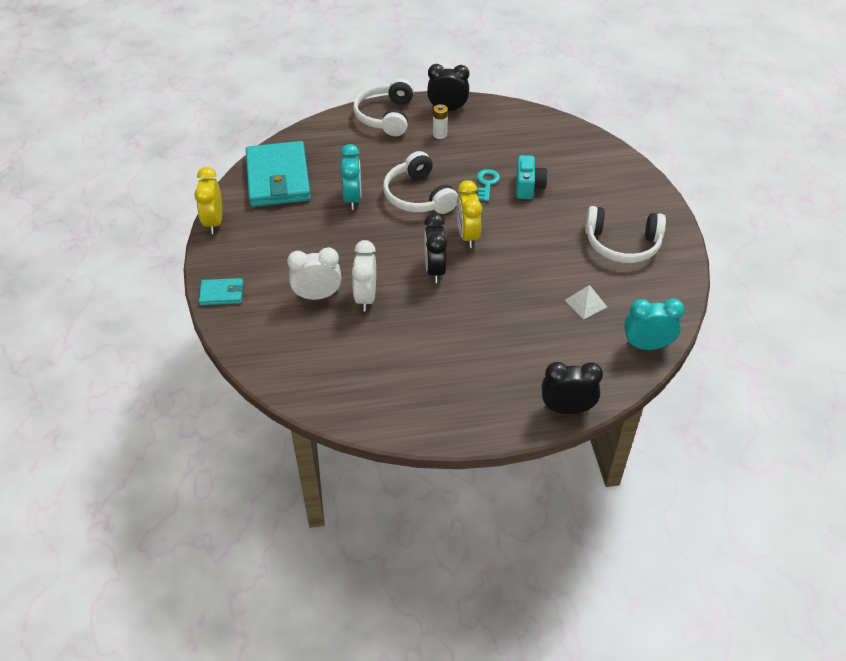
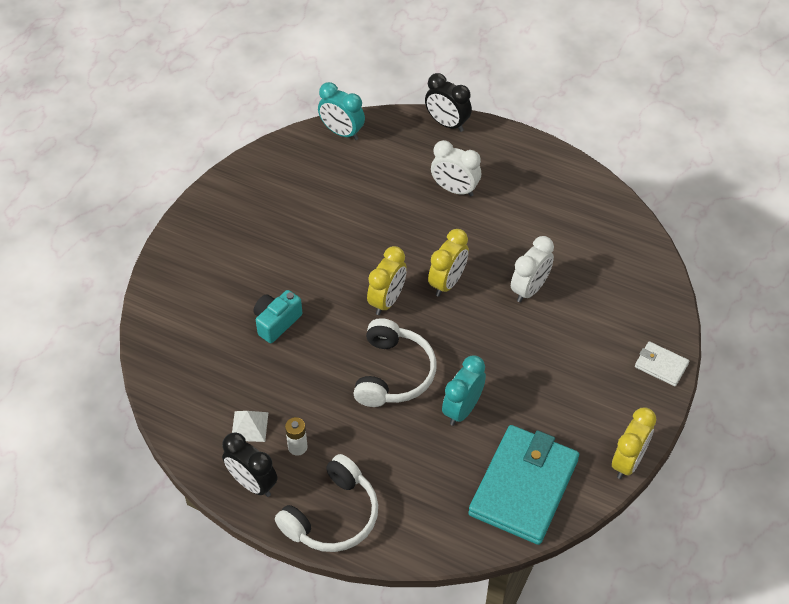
camera: 145 degrees left, 5 degrees up
(222, 294) = (661, 365): turquoise wallet -> white wallet
(317, 296) = (572, 314): white clock -> white clock (454, 189)
(435, 270) = (447, 282): black clock -> yellow clock
(486, 183) = (312, 350): turquoise key -> none
(585, 303) = (351, 185): white pyramid -> white pyramid (249, 426)
(622, 244) = (262, 217): white headphones -> none

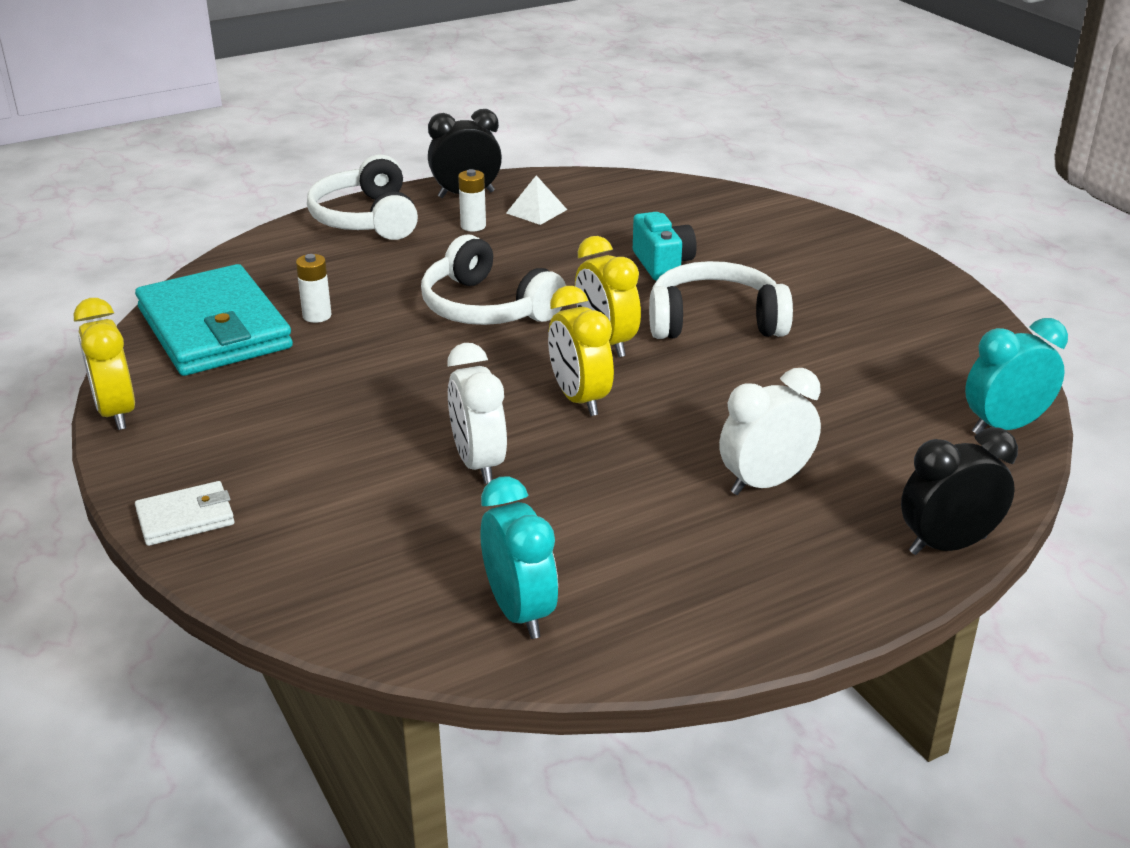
camera: 125 degrees right, 20 degrees down
(327, 268) = (715, 321): none -> white headphones
(462, 409) = (371, 331): turquoise clock -> turquoise clock (519, 612)
(469, 447) = (317, 316): none -> white battery

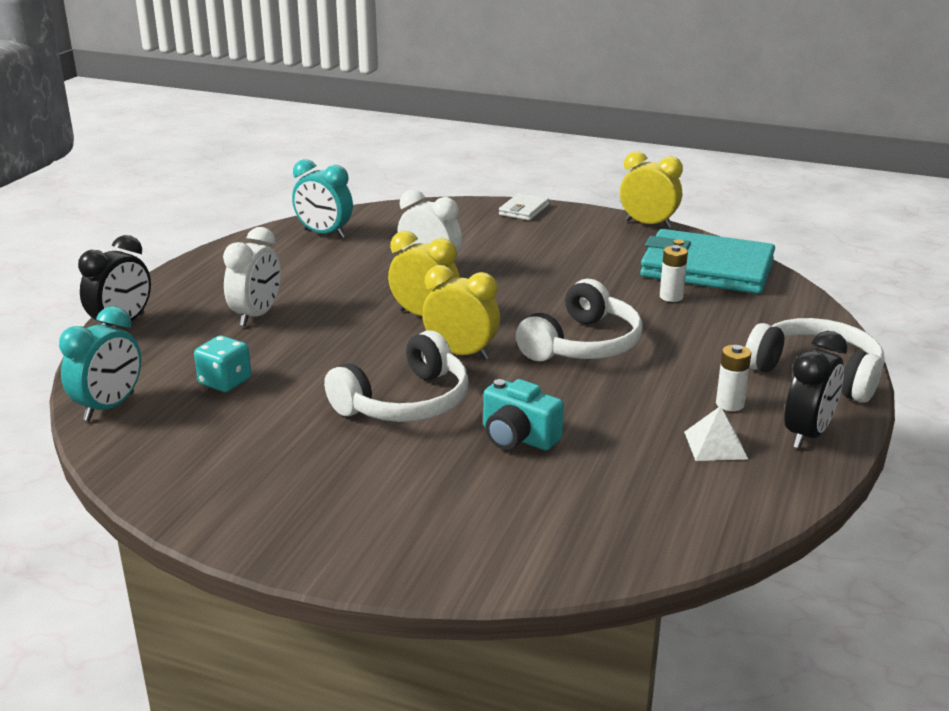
camera: 140 degrees right, 5 degrees down
(487, 307) = (582, 344): white headphones -> white headphones turned 120 degrees clockwise
(866, 407) = (225, 382): none -> turquoise dice

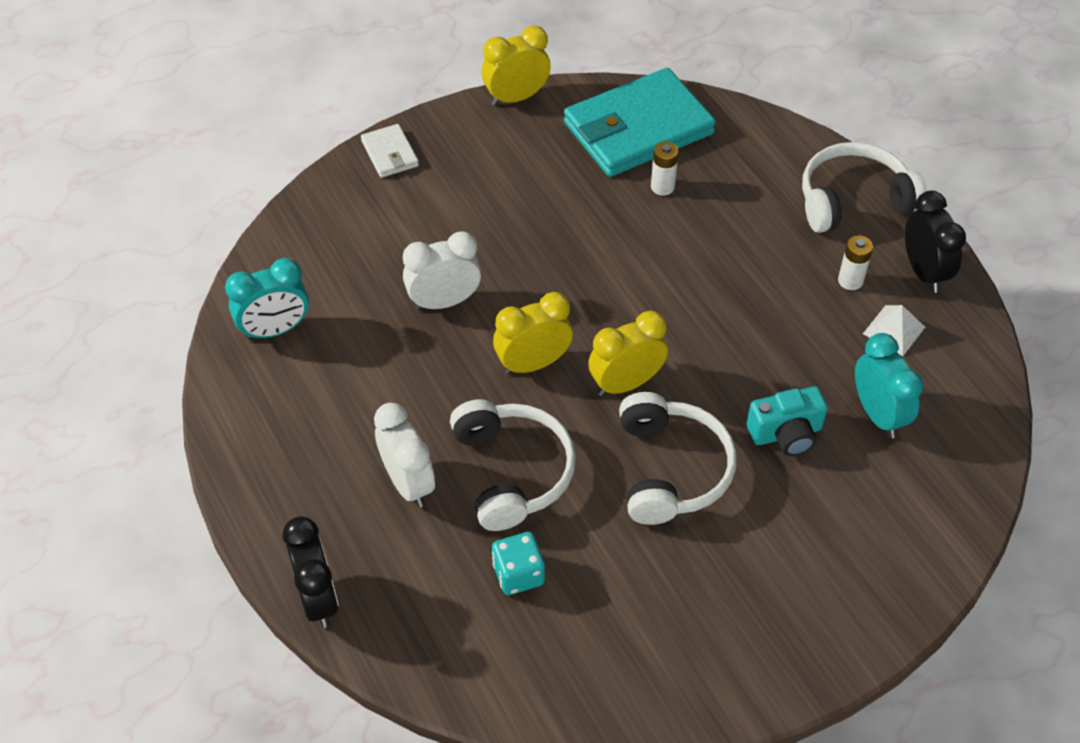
camera: 50 degrees left, 25 degrees up
(109, 407) = (484, 684): turquoise clock -> turquoise clock (878, 414)
(582, 344) = (685, 297): white headphones -> white headphones (512, 472)

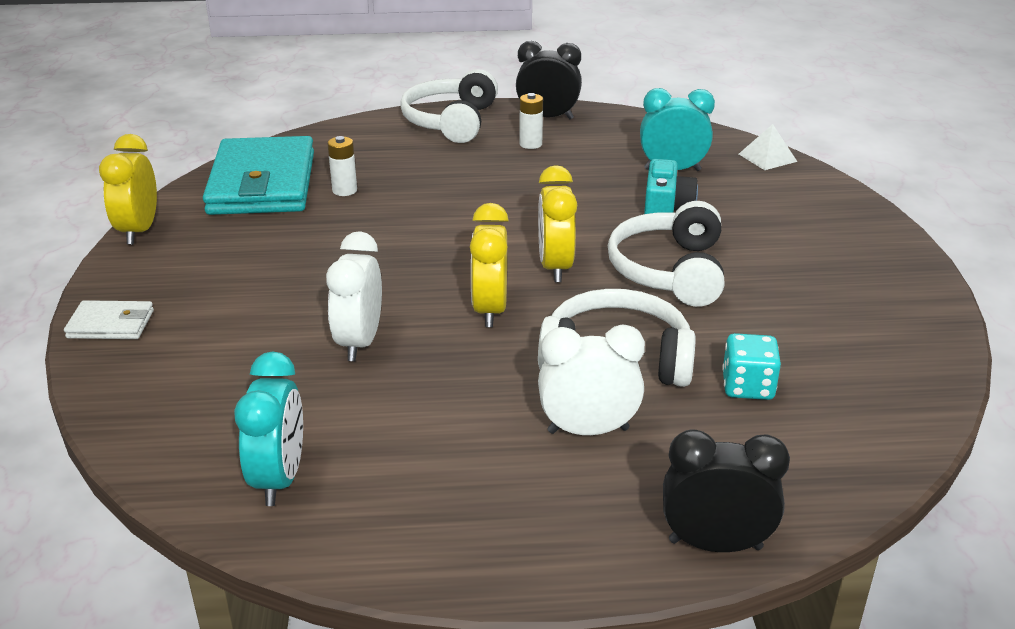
camera: 65 degrees left, 20 degrees down
(670, 469) = (670, 271): white headphones -> white headphones turned 105 degrees counterclockwise
(894, 330) = (594, 142): white pyramid -> white pyramid (767, 157)

